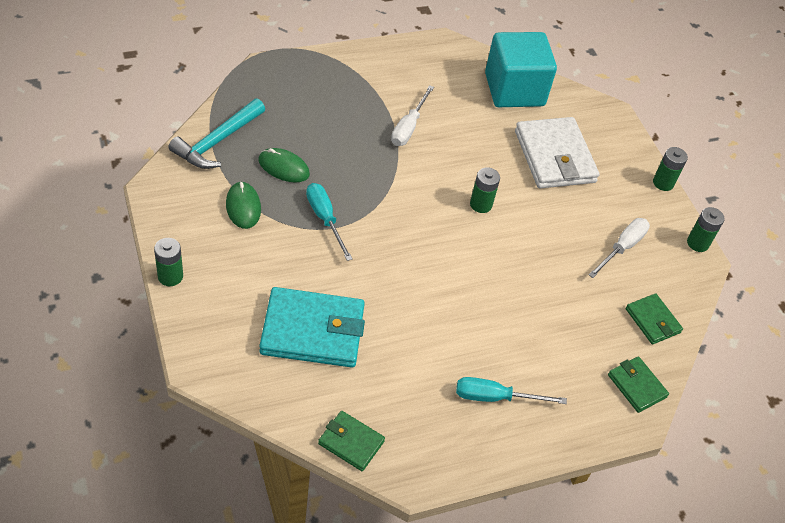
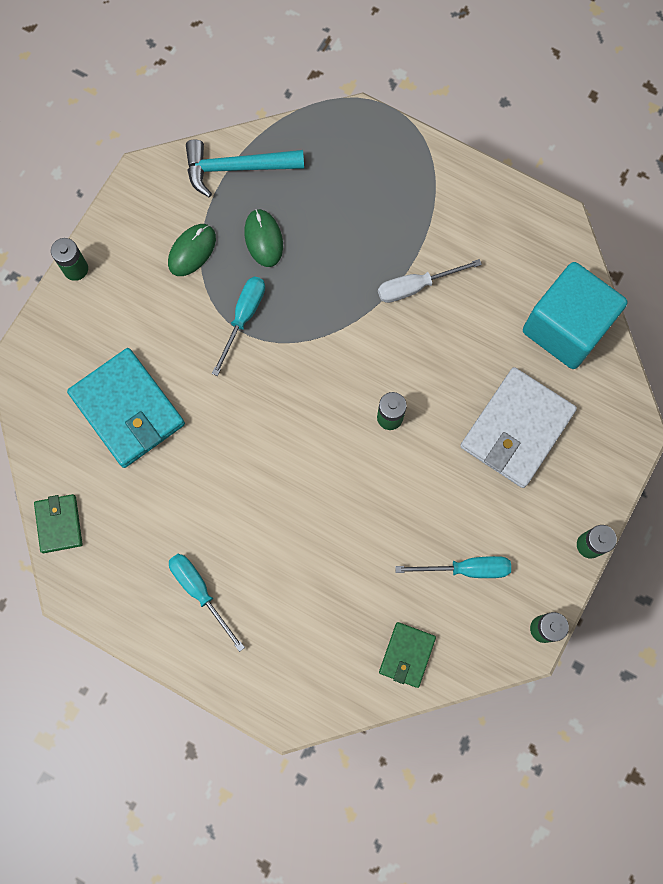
camera: 55 degrees right, 25 degrees up
(622, 247) = (466, 569): white screwdriver -> turquoise screwdriver
(636, 386) = (321, 692): green wallet -> none

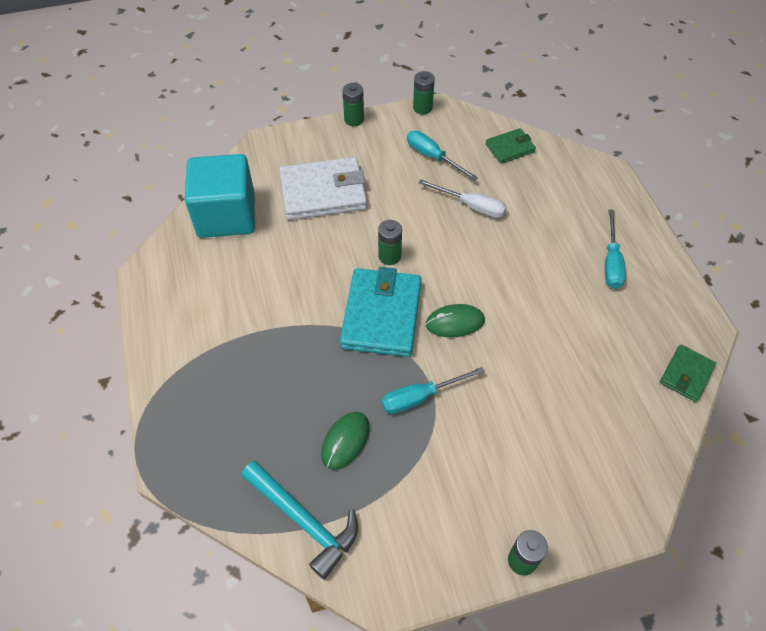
camera: 135 degrees left, 20 degrees down
(128, 409) = (570, 408): turquoise wallet -> turquoise wallet (381, 315)
(192, 251) = (409, 484): green mouse -> green mouse (455, 322)
(416, 286) = (281, 313): white screwdriver -> white screwdriver (471, 206)

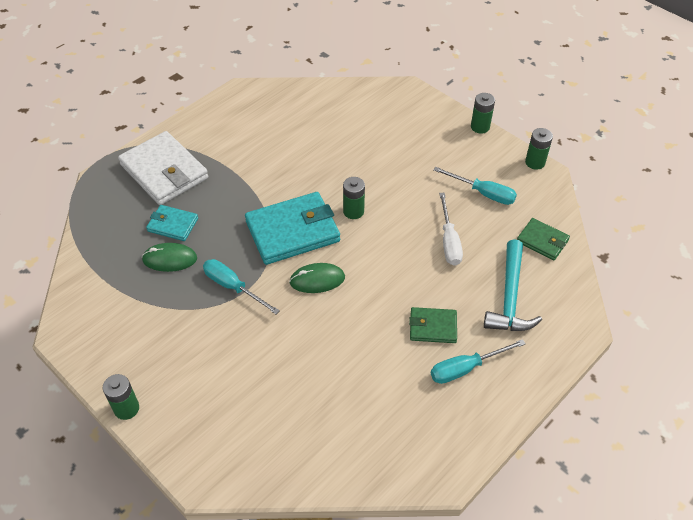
camera: 60 degrees right, 5 degrees down
(226, 215) = (321, 104): turquoise cube -> none
(298, 419) = (173, 225): none -> turquoise wallet
(304, 520) = (96, 264): turquoise hammer -> turquoise hammer (510, 297)
(323, 192) = (386, 144): white wallet -> white wallet (164, 171)
(433, 157) = (483, 193): turquoise screwdriver -> turquoise screwdriver turned 105 degrees clockwise
(455, 322) = (317, 280): green mouse -> green mouse turned 60 degrees counterclockwise
(686, 374) = (375, 473): green wallet -> green wallet (433, 327)

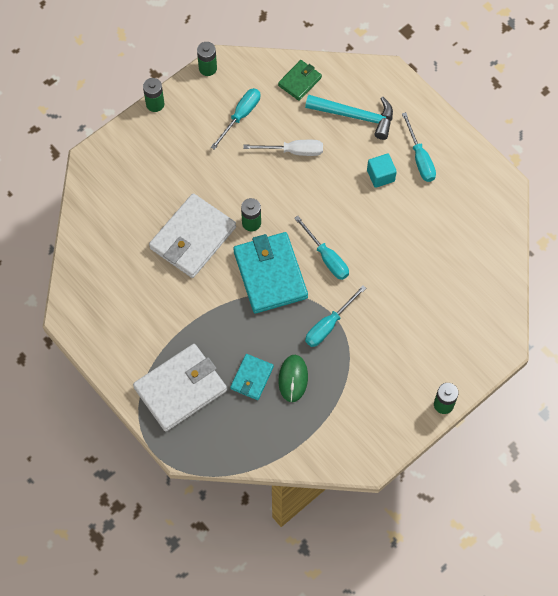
camera: 85 degrees left, 15 degrees up
(317, 280) = (326, 257): green mouse -> turquoise screwdriver
(330, 167) = (193, 238): none -> white wallet
(433, 327) = (380, 175): green wallet -> turquoise cube

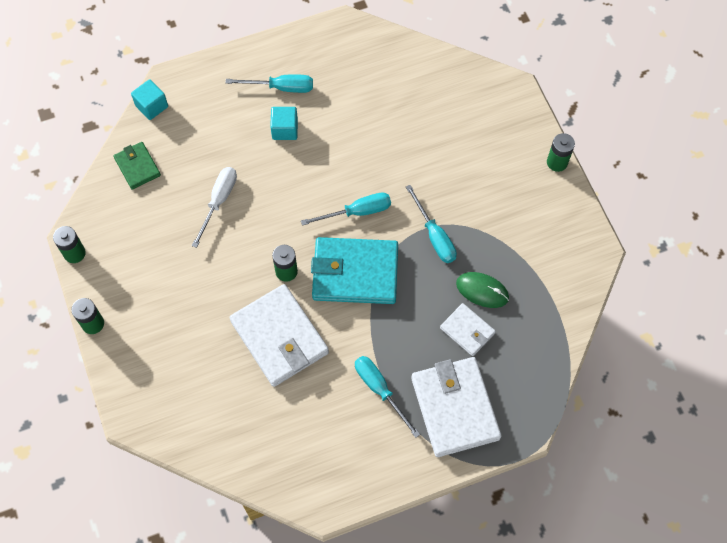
camera: 70 degrees left, 0 degrees up
(241, 116) = (151, 239): turquoise screwdriver -> turquoise screwdriver (380, 390)
(252, 378) = (467, 331): turquoise wallet -> white wallet
(355, 116) = (205, 128): turquoise hammer -> none
(359, 70) = (152, 106): none -> turquoise cube

